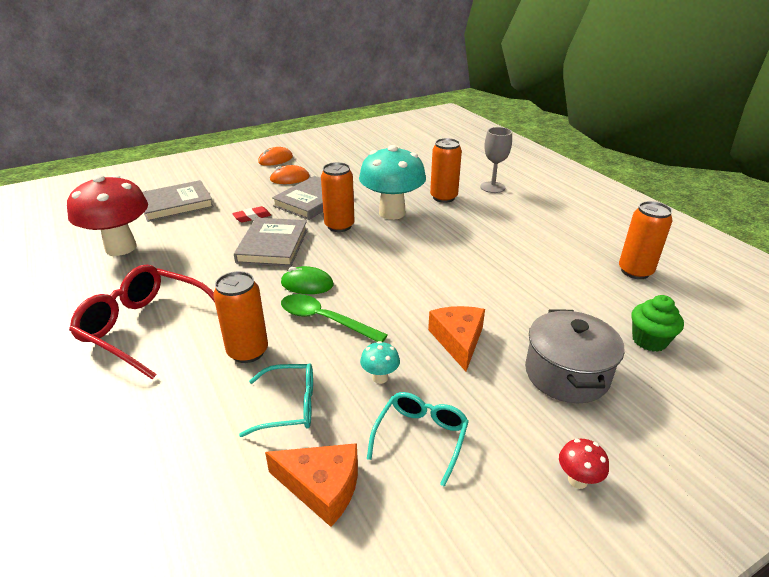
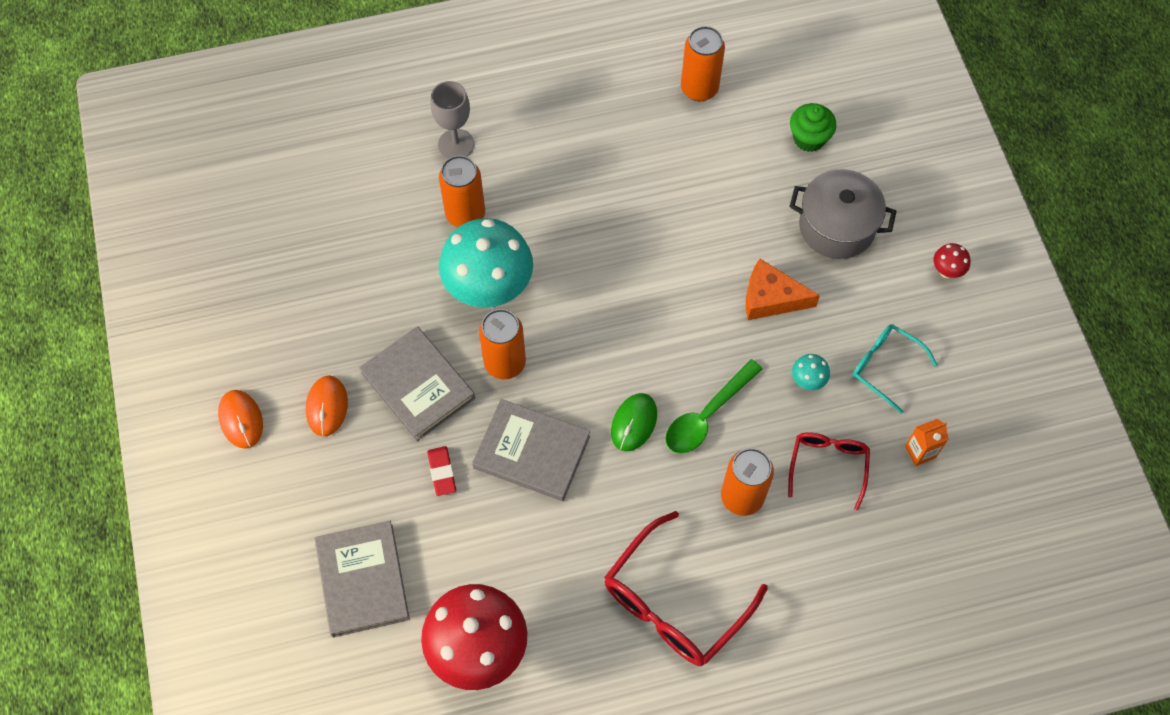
camera: 75 degrees left, 30 degrees up
(288, 406) = (827, 466): turquoise glasses -> red glasses
(322, 487) = (920, 452): orange cheese -> orange carton

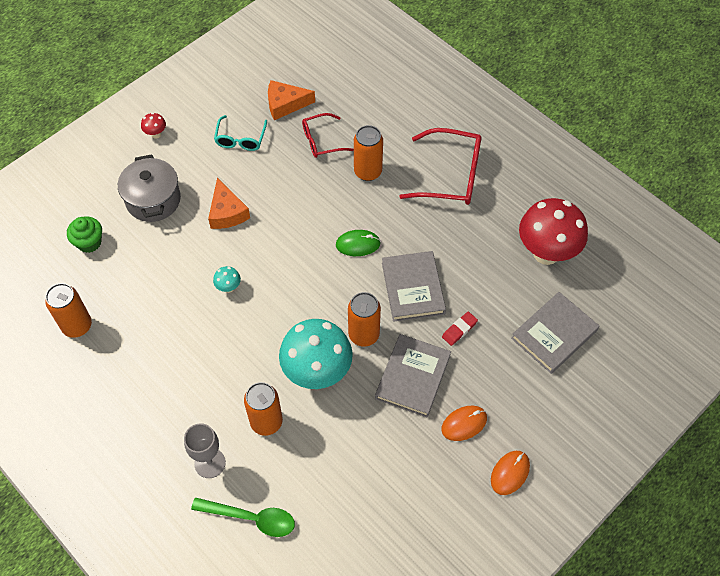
camera: 120 degrees left, 5 degrees down
(707, 415) = (328, 210): green spoon -> green spoon (251, 518)
(807, 381) = (274, 171): turquoise mushroom -> turquoise mushroom (228, 287)
(920, 452) = (285, 104): orange carton -> orange cheese

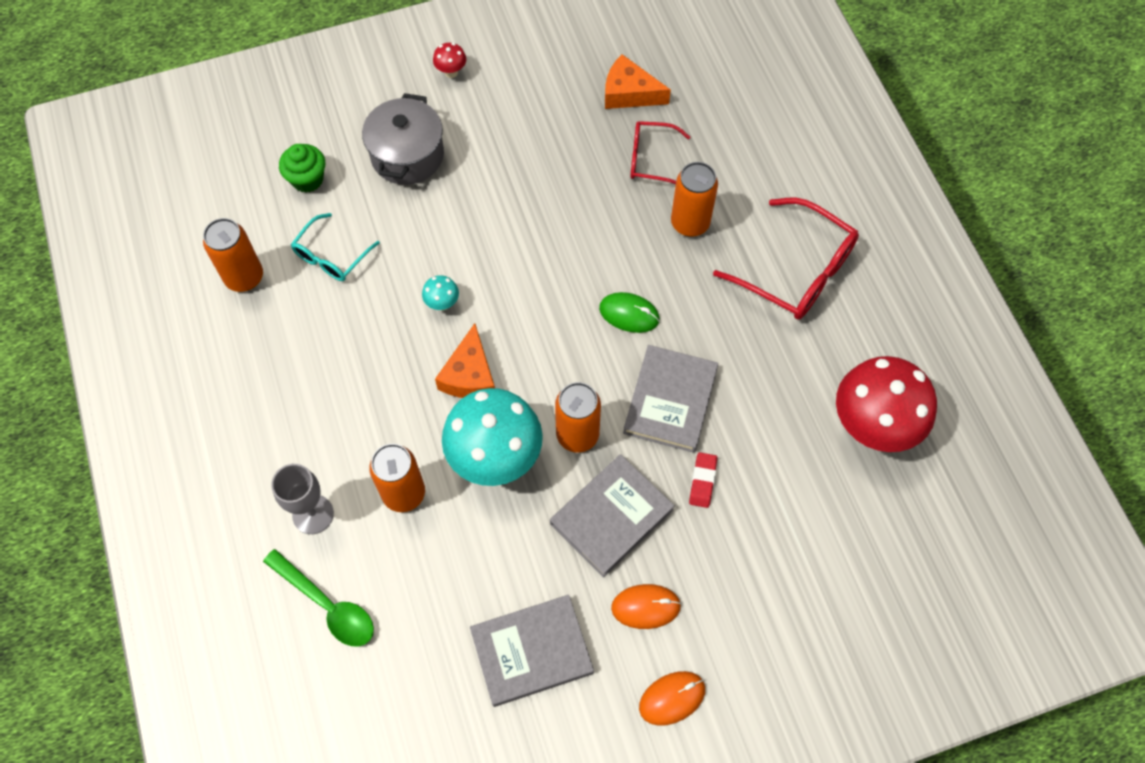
camera: 25 degrees right, 5 degrees up
(227, 212) = (487, 206): orange cheese -> orange cheese (469, 375)
(241, 138) = (551, 117): turquoise glasses -> turquoise glasses (332, 255)
(459, 330) = (702, 481): red eraser -> red eraser turned 60 degrees counterclockwise
(554, 334) = (825, 542): grey book -> grey book (531, 651)

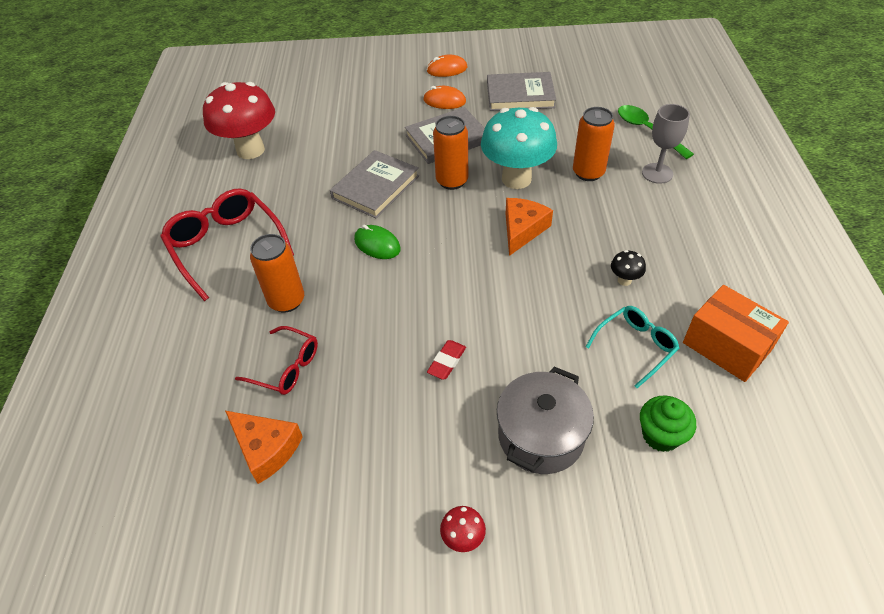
camera: 160 degrees left, 15 degrees down
(244, 277) = (727, 346): orange can -> orange box
(346, 331) = (624, 280): none -> black mushroom
(442, 304) = (533, 283): turquoise mushroom -> none
(702, 481) = (378, 144): red eraser -> red eraser (447, 362)

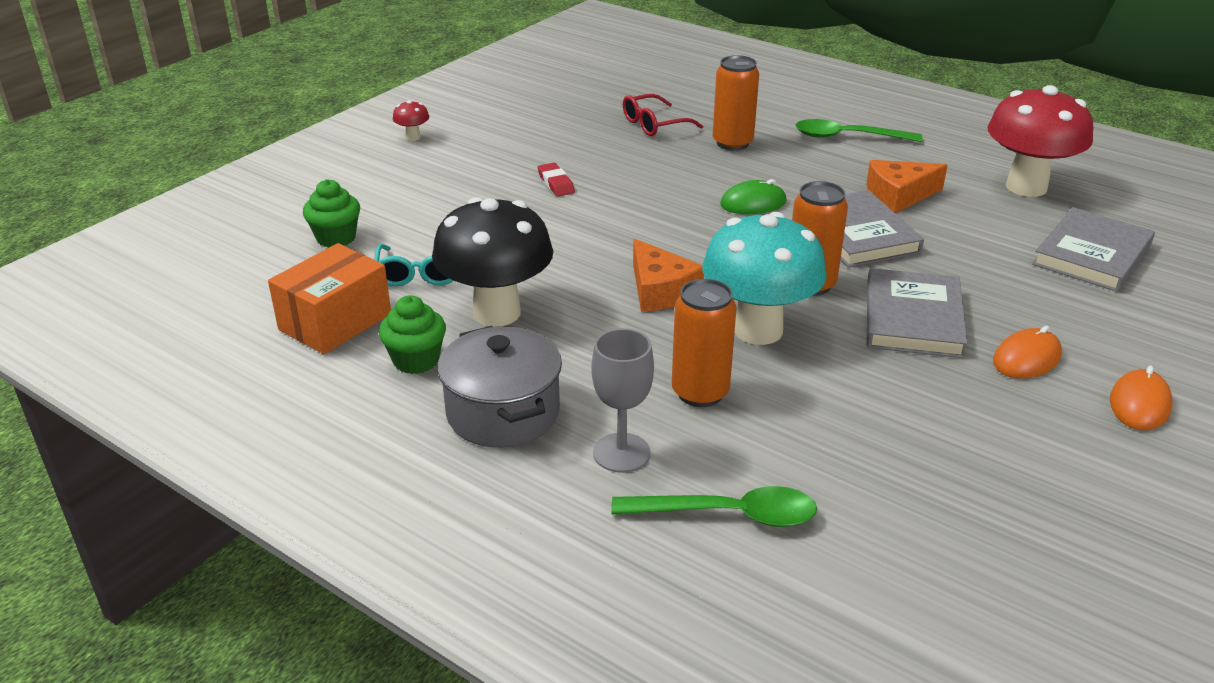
camera: 125 degrees right, 15 degrees down
(227, 247) = (848, 137): red glasses -> green spoon
(266, 448) = (589, 101): orange cheese -> orange cheese (899, 195)
(520, 95) = (978, 439): grey book -> grey book (1092, 255)
(541, 436) = (427, 191): grey pot -> grey pot (503, 413)
(624, 280) = (497, 313): black mushroom -> black mushroom, size x2.50
(702, 282) = (416, 360): none -> green cupcake
(727, 346) = (335, 322): orange box -> orange box turned 45 degrees counterclockwise

